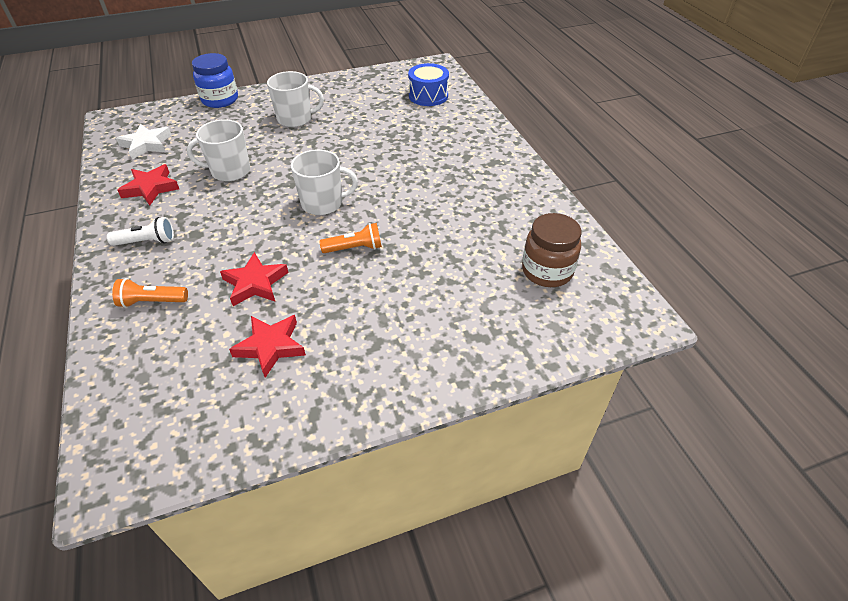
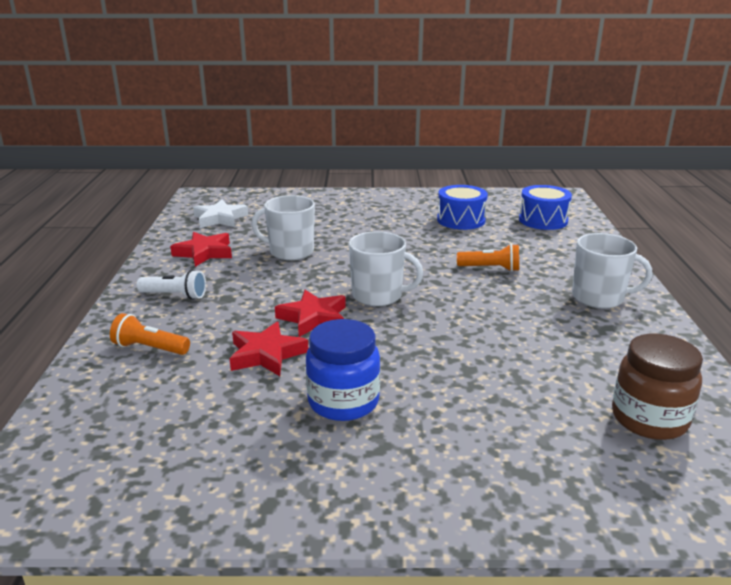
camera: 20 degrees right, 20 degrees down
(220, 100) = (310, 194): blue jar -> blue jar (343, 402)
(270, 347) = (252, 420): red star -> red star (313, 318)
(295, 119) = (381, 219): white mug -> white mug (599, 297)
(355, 248) = (396, 344): orange flashlight -> orange flashlight (490, 268)
(363, 107) = (461, 220): none -> blue drum

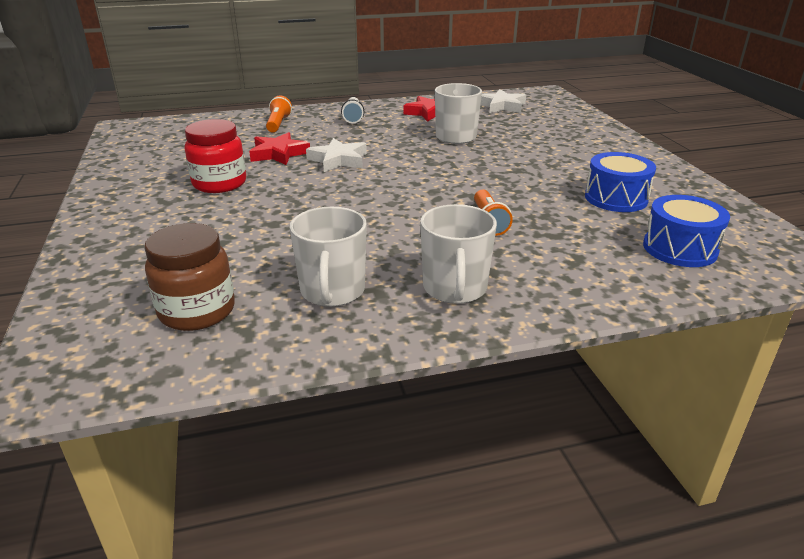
camera: 75 degrees right, 5 degrees up
(313, 318) = (338, 160): red star -> white star
(343, 402) = (219, 184): blue jar -> red jar
(378, 295) = (391, 177): white mug -> white mug (332, 291)

